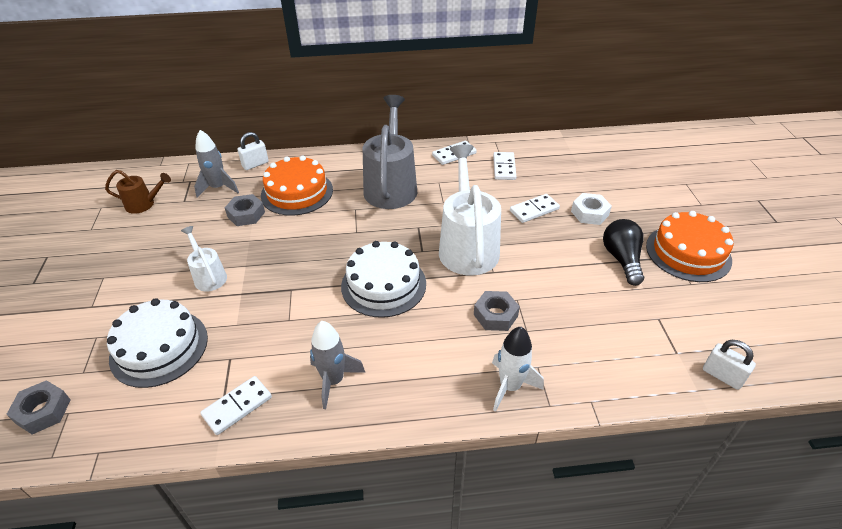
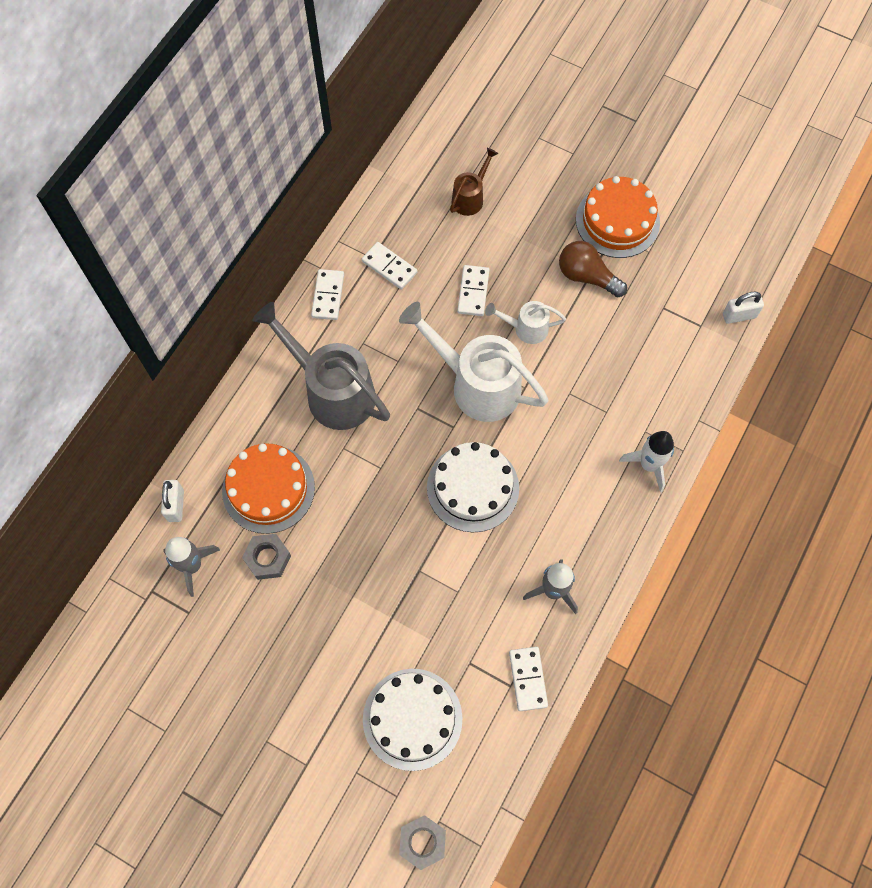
camera: 55 degrees left, 25 degrees up
(144, 204) = (161, 658): brown watering can -> brown watering can (470, 197)
(208, 276) = (343, 637): white watering can -> white watering can (525, 328)
(495, 315) = (574, 422): grey nut -> none
(589, 213) = (514, 250): white nut -> none
(622, 259) = (586, 276): black light bulb -> brown light bulb

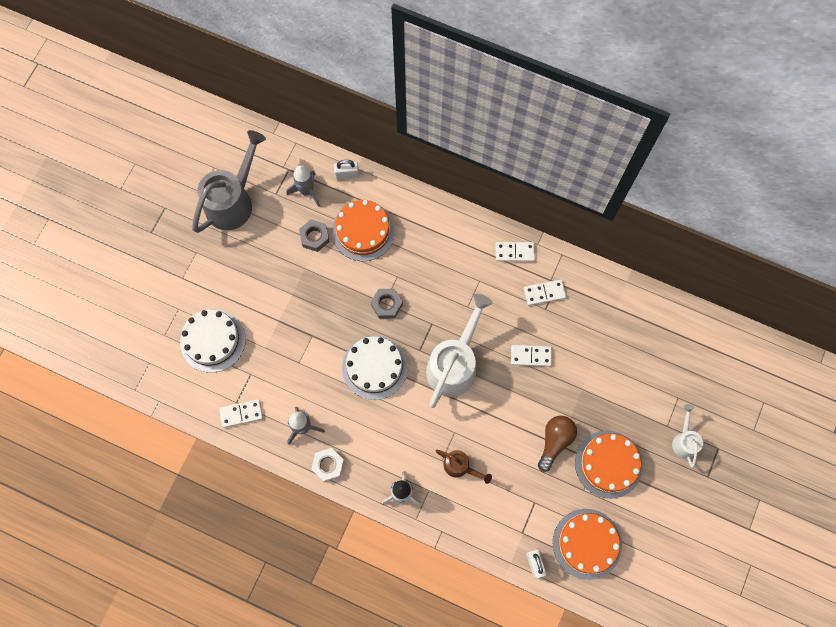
camera: 85 degrees right, 5 degrees up
(332, 391) = (439, 264): grey watering can -> grey watering can (233, 201)
(389, 267) = (544, 293): white domino -> white domino turned 45 degrees clockwise
(422, 842) = (136, 354): grey nut -> grey nut (386, 305)
(470, 197) = (613, 348): brown watering can -> brown watering can (460, 467)
(525, 328) = (504, 397): white watering can -> white watering can (684, 440)
(608, 559) = (328, 465): none -> white nut
(714, 255) = (587, 543): none -> orange cake

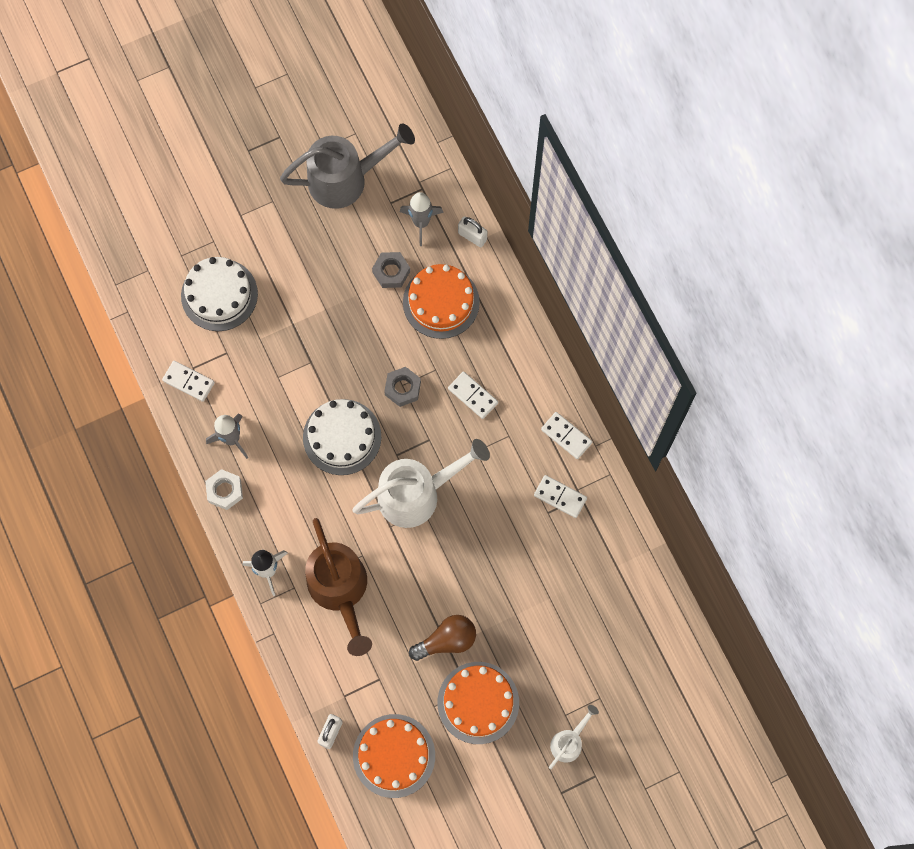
camera: 40 degrees right, 0 degrees up
(460, 467) = (340, 590): brown watering can -> brown watering can, size x1.99
(530, 356) = (494, 544): white domino -> white domino (473, 395)

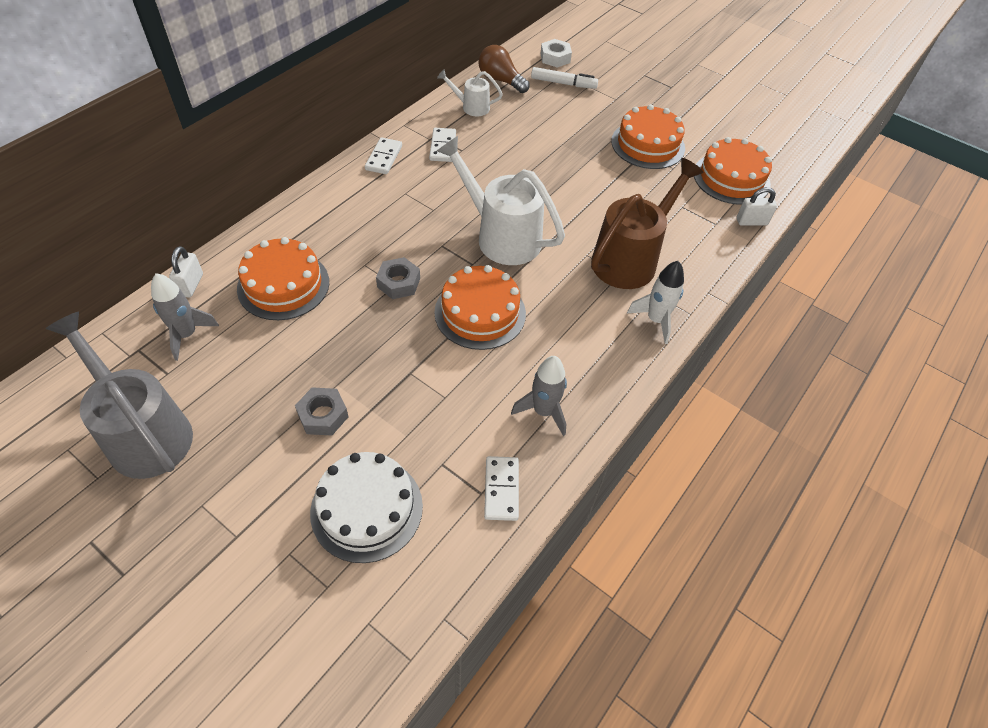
camera: 120 degrees left, 20 degrees down
(225, 491) = (604, 392): white nut -> white nut (555, 58)
(342, 437) = (480, 313): white cake -> orange cake
(391, 272) = (263, 340): grey nut -> grey nut (323, 415)
(447, 640) = (615, 176): brown light bulb -> brown light bulb (500, 80)
(473, 395) = (378, 228): white domino -> none
(569, 742) = (633, 92): white watering can -> white watering can (471, 107)
(615, 672) = (563, 83): none -> white marker

